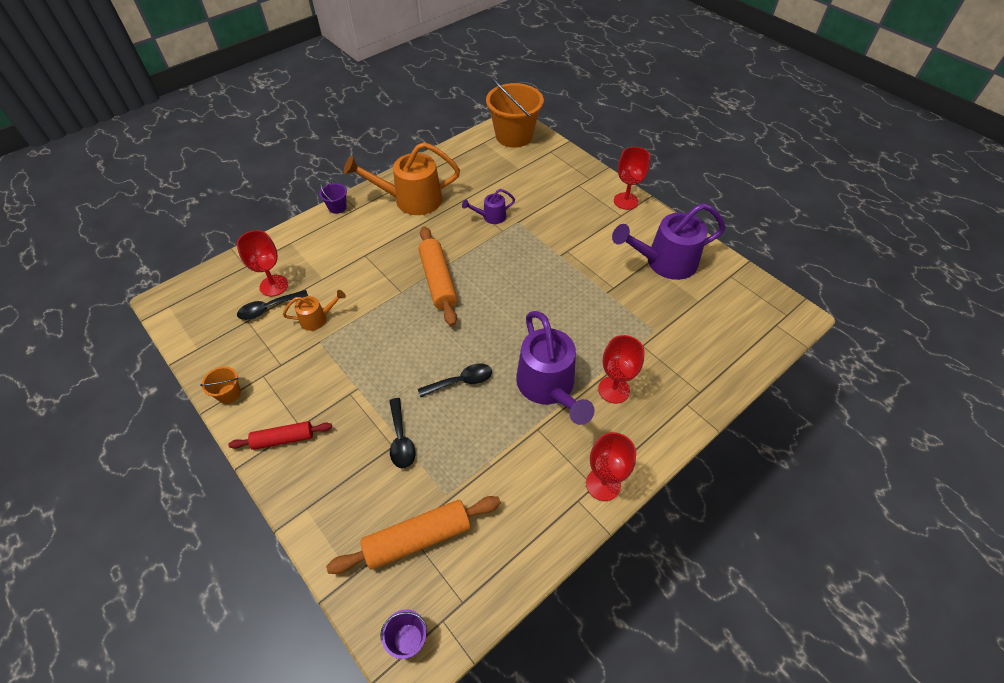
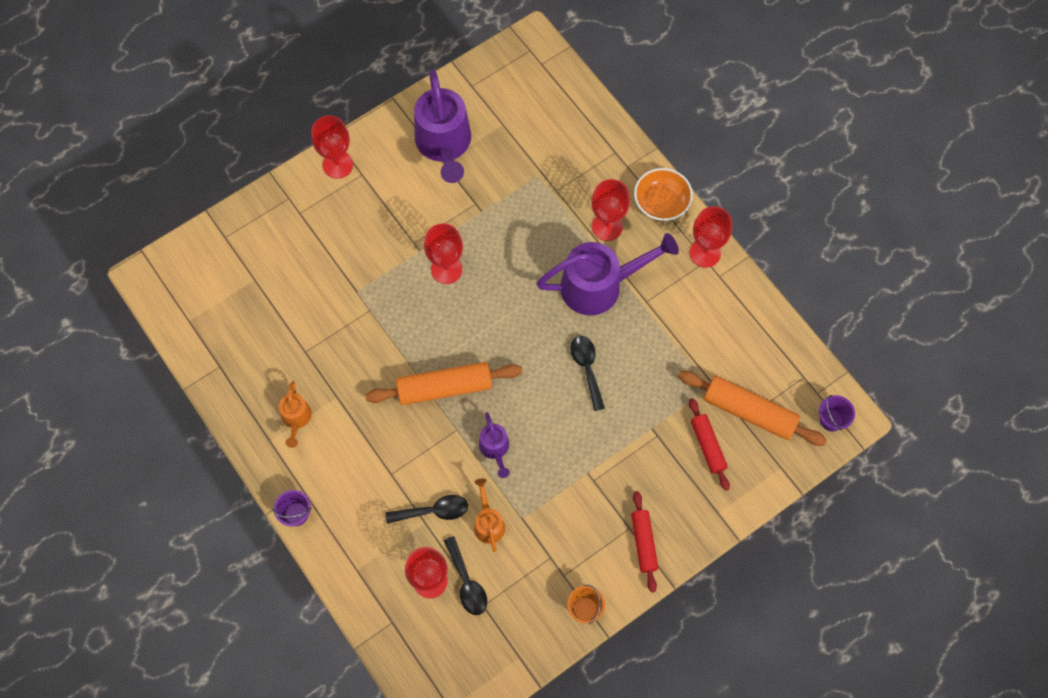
camera: 85 degrees left, 15 degrees up
(380, 495) = (707, 446): none -> red rolling pin
(401, 440) = (651, 427): black spoon -> black spoon (433, 511)
(410, 200) = (296, 419): orange watering can -> orange watering can, size x0.49
(418, 538) = (749, 412): orange rolling pin -> orange rolling pin turned 45 degrees counterclockwise
(490, 217) = (343, 322): purple watering can -> purple watering can (495, 449)
(514, 136) = (182, 280): orange bucket -> none
(546, 273) = (446, 269): none -> red goblet
(653, 438) = (661, 203): none -> orange bowl

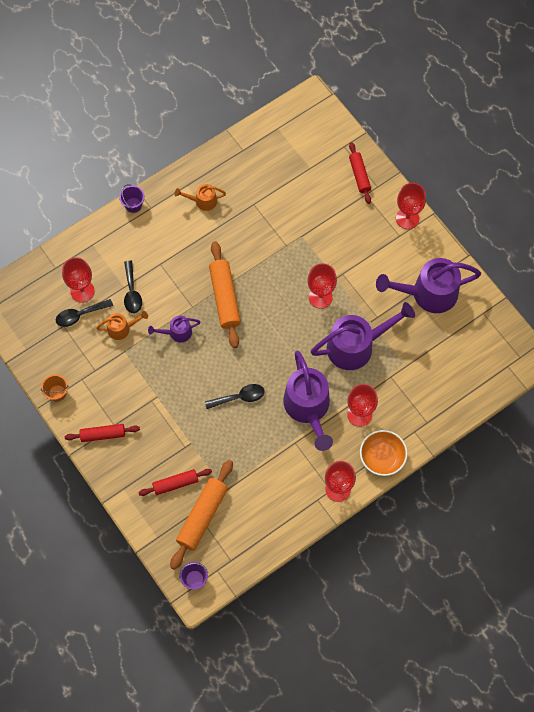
camera: 90 degrees right, 0 degrees up
(270, 219) = (359, 175): none -> red rolling pin
(514, 227) = (357, 345): none -> purple watering can

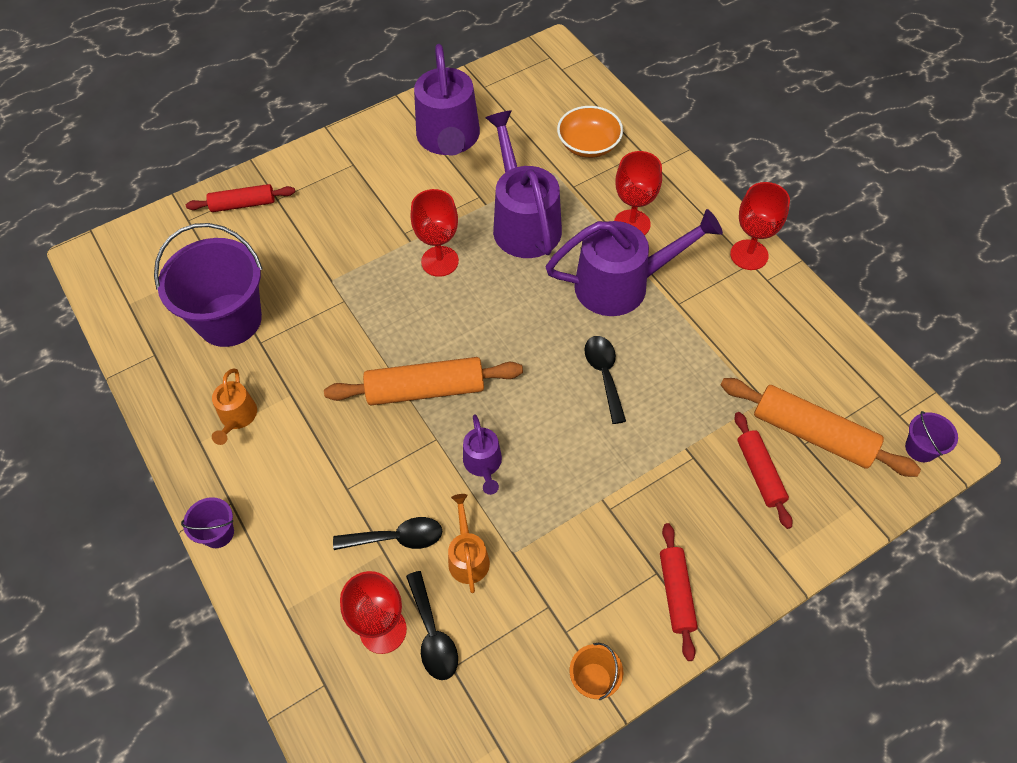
camera: 85 degrees left, 10 degrees down
(269, 185) = (229, 320): none -> purple bucket
(382, 457) = (696, 202): orange bowl -> orange bowl (588, 145)
(407, 218) = (327, 154): red goblet -> none

